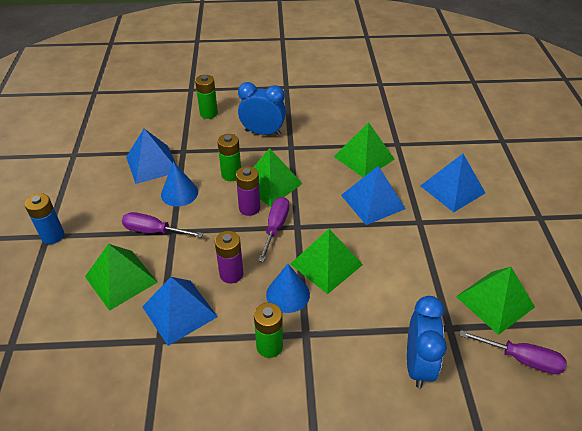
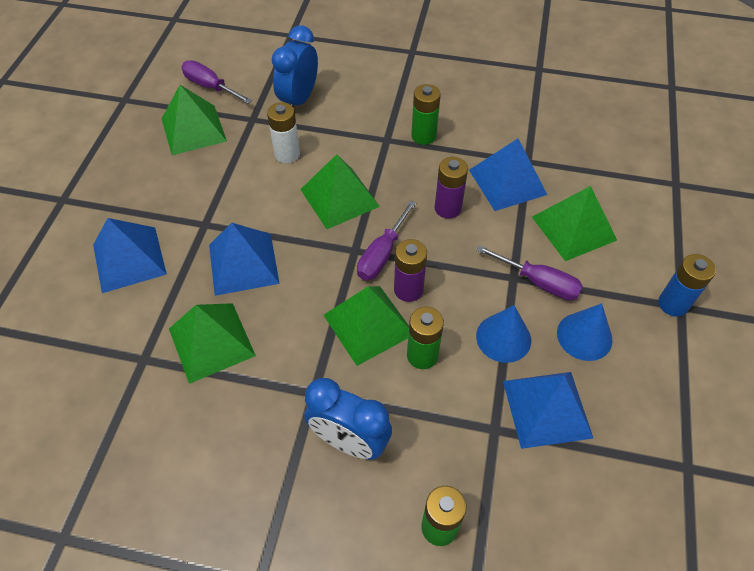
camera: 165 degrees left, 10 degrees up
(288, 294) = (392, 176): blue cone -> blue cone (584, 336)
(392, 295) = (287, 154): none -> white battery

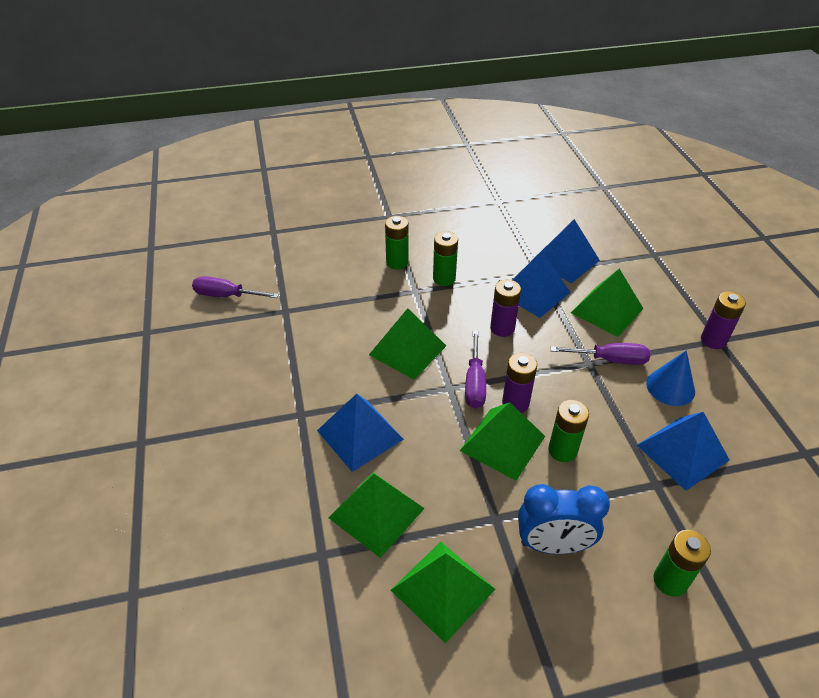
camera: 25 degrees left, 10 degrees down
(129, 259) = (247, 471): blue pyramid -> blue pyramid (565, 260)
(193, 129) = (235, 337): green pyramid -> green pyramid (443, 589)
(287, 154) = (337, 330): white battery -> none
(299, 99) = (317, 282): blue clock -> none
(388, 104) = (397, 262): none -> green battery
(503, 338) = (614, 412): blue cone -> none
(673, 304) = (713, 340): blue battery -> purple battery

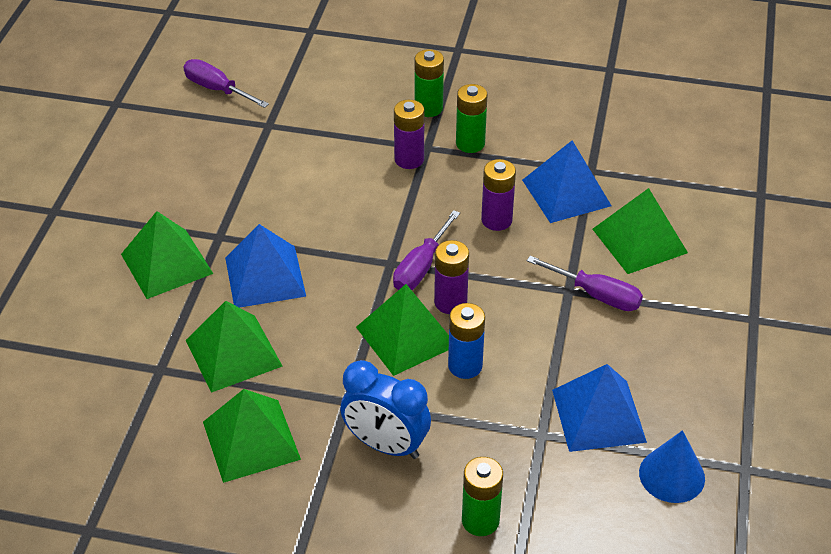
camera: 25 degrees right, 0 degrees up
(407, 350) = (372, 209): green pyramid -> green pyramid (166, 264)
(562, 450) = (465, 366): green battery -> blue battery
(565, 260) = (636, 167): blue pyramid -> none
(670, 387) = (644, 347): blue cone -> blue cone (672, 475)
(713, 340) = (744, 316): purple battery -> purple battery (409, 159)

